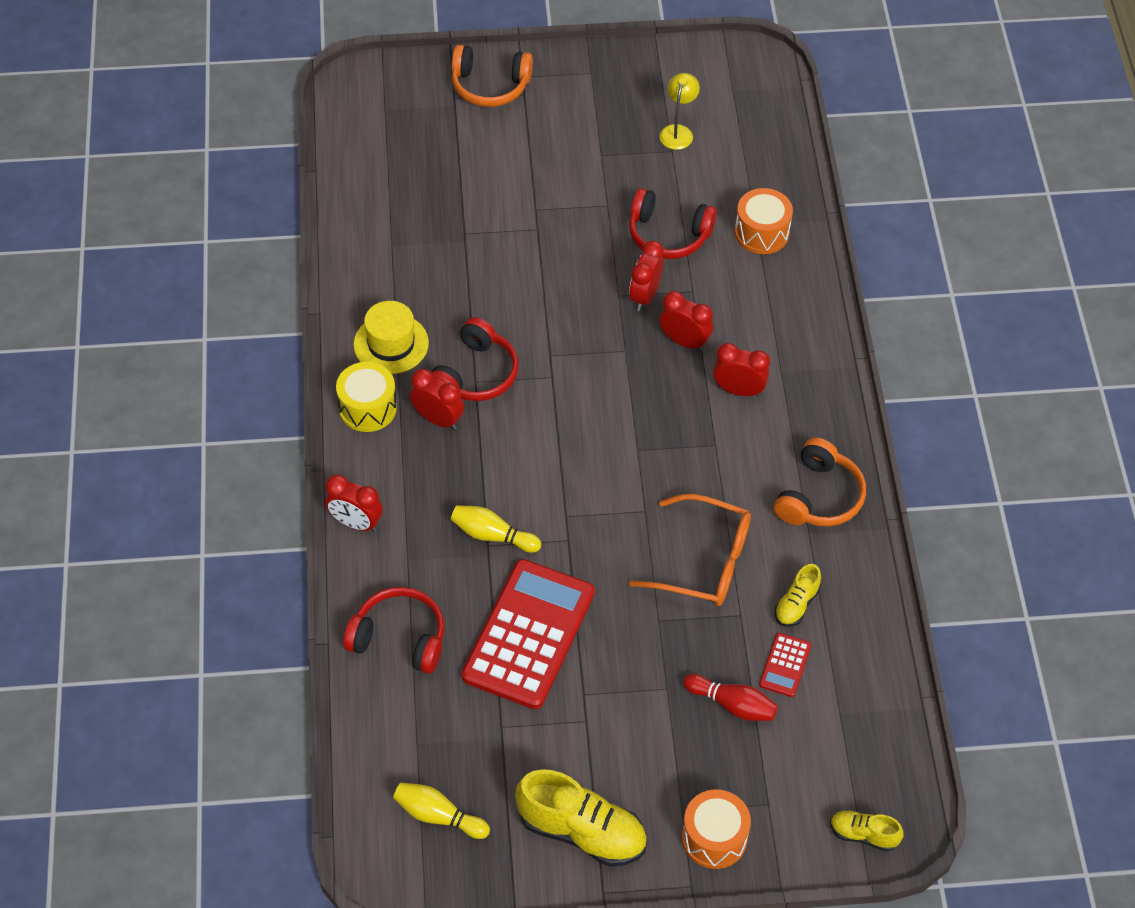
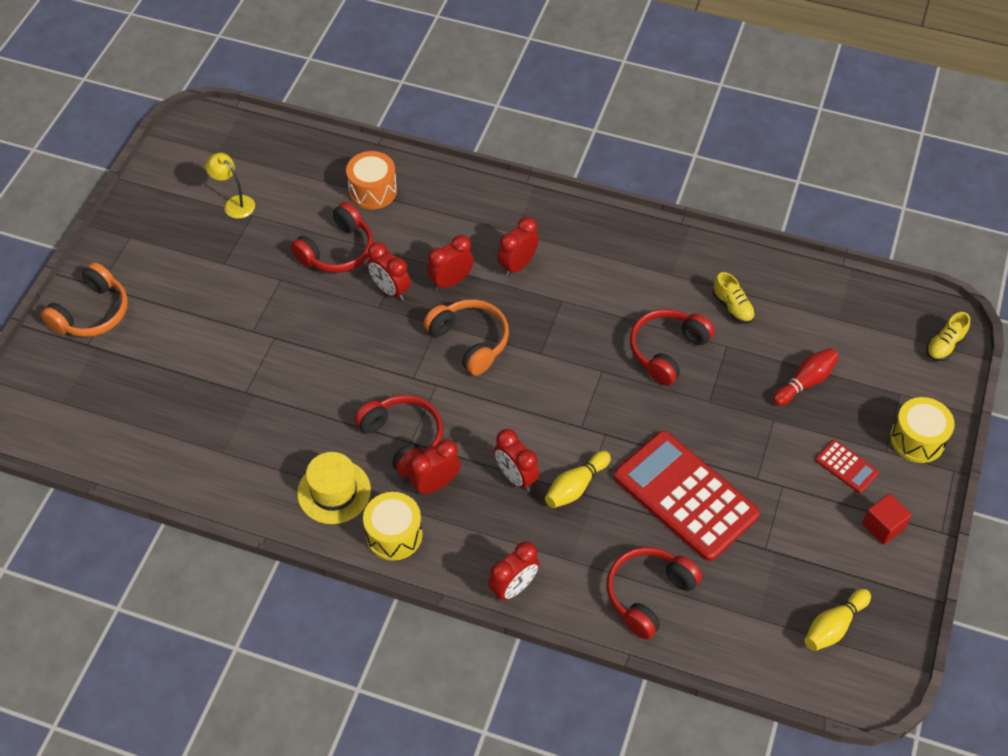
camera: 65 degrees left, 0 degrees up
(478, 481) = (516, 477): none -> red clock
(582, 831) = (883, 526): yellow shoe -> red cube
(702, 561) = (667, 351): orange glasses -> red headphones
(714, 838) = (917, 439): orange drum -> yellow drum
(785, 665) = (783, 335): red calculator -> red calculator (846, 466)
(819, 496) = (642, 255): orange headphones -> orange headphones (470, 341)

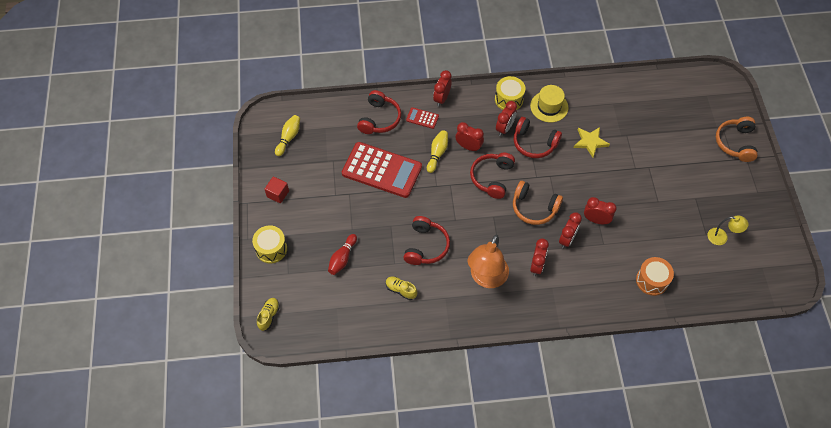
camera: 155 degrees right, 5 degrees up
(311, 404) = (590, 142): none -> yellow star
(337, 250) = (642, 232): red headphones -> red headphones (492, 178)
(600, 276) = (486, 278): none -> orange lamp
(846, 466) = (305, 218): red calculator -> red calculator (422, 118)

